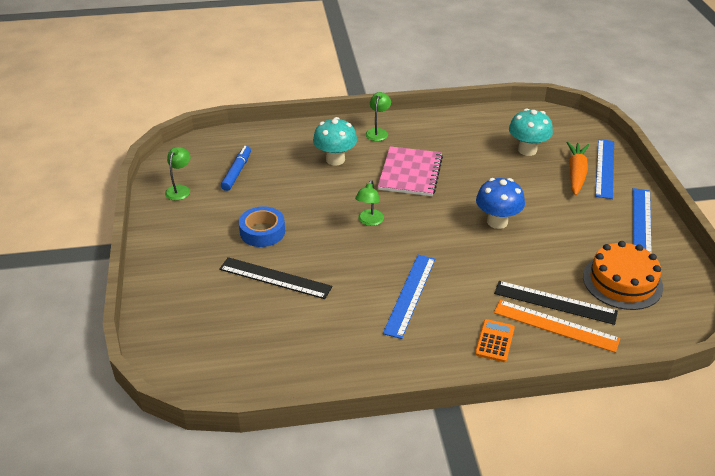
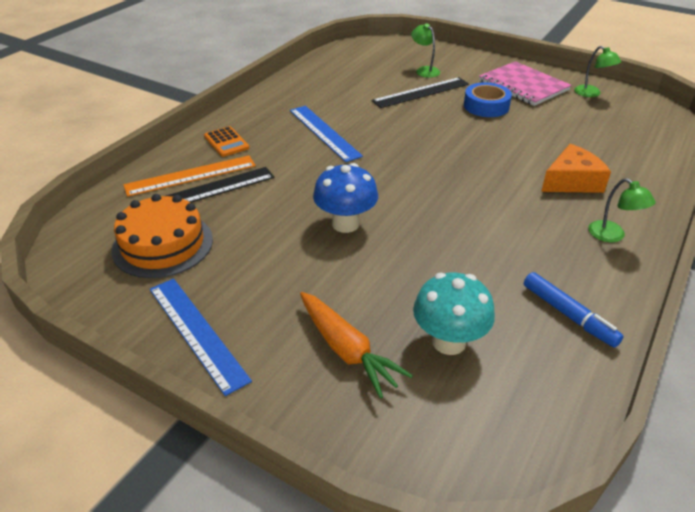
camera: 130 degrees right, 0 degrees up
(237, 172) = (597, 124): blue marker -> blue marker (568, 315)
(335, 159) = (572, 181): turquoise mushroom -> orange cheese
(369, 221) = (440, 155): green lamp -> green lamp (424, 70)
(410, 173) = (495, 215): pink notebook -> pink notebook (523, 85)
(604, 168) = (323, 392): blue ruler -> none

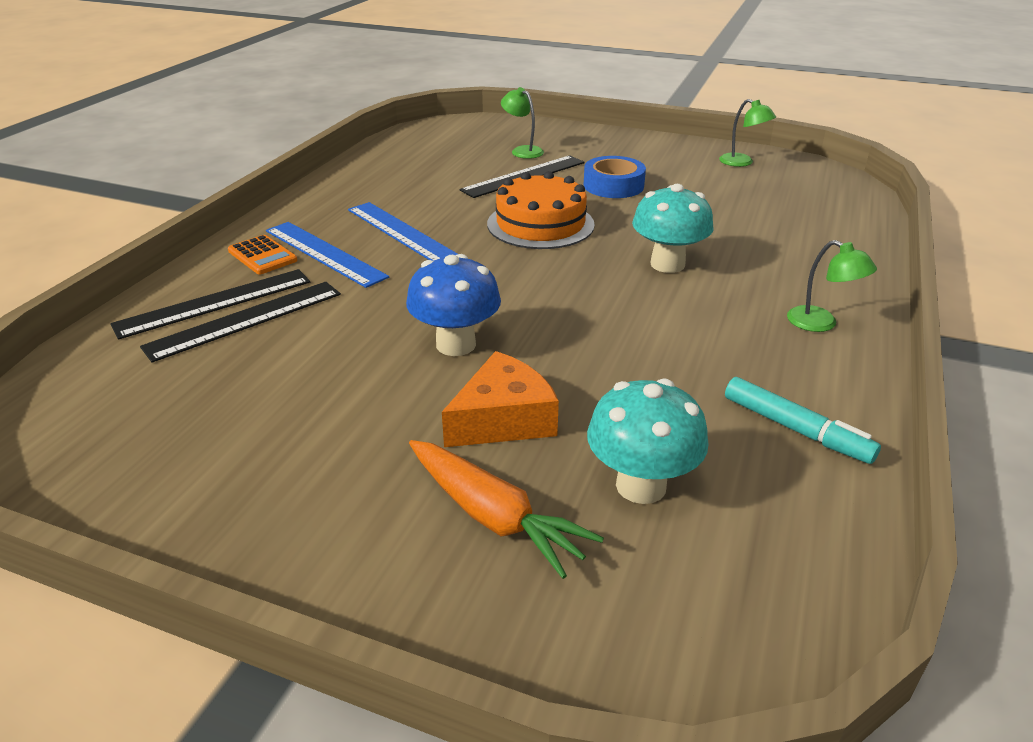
camera: 10 degrees left, 5 degrees down
(162, 244) = (182, 400): orange cake -> orange cake (540, 224)
(191, 176) = (215, 303): orange ruler -> black ruler
(196, 332) = (253, 521): blue ruler -> blue ruler (324, 253)
(510, 176) = (667, 264): none -> turquoise mushroom
(523, 85) = (654, 159): pink notebook -> none
(568, 315) = (795, 429): blue marker -> turquoise marker
(572, 181) = (748, 264): orange cheese -> orange cheese (503, 419)

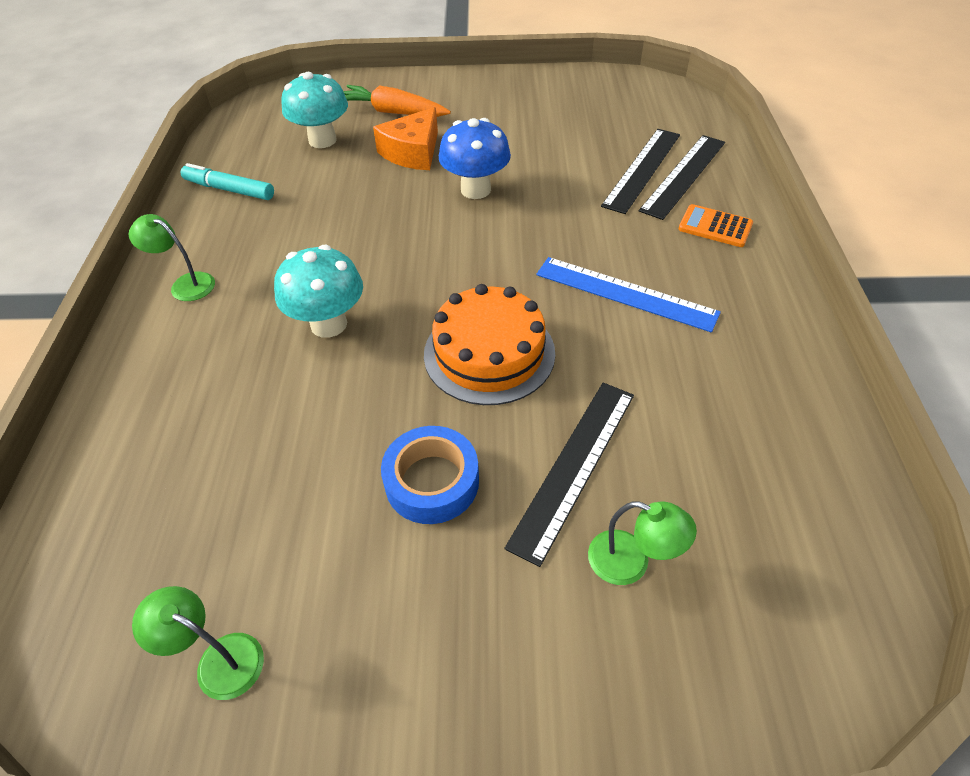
camera: 160 degrees right, 15 degrees up
(324, 253) = (666, 244): blue ruler -> none

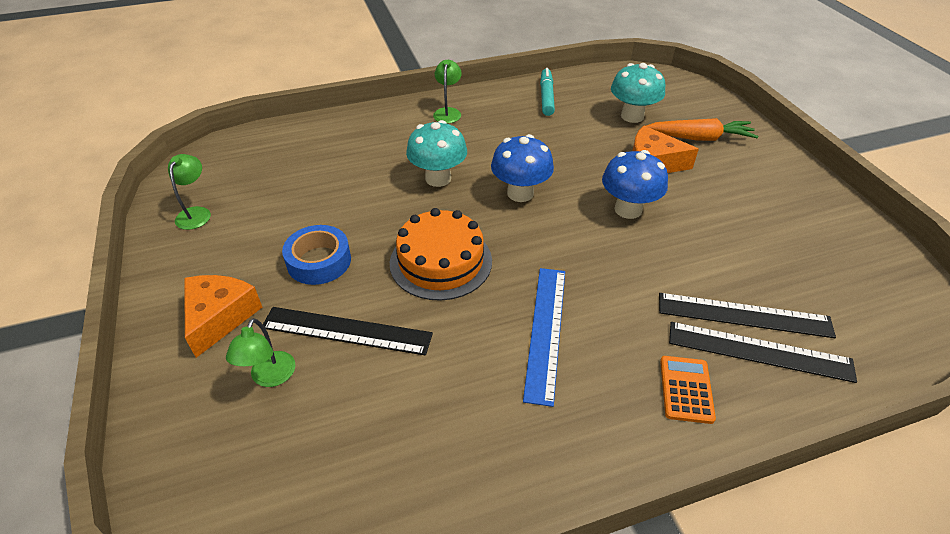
camera: 70 degrees right, 5 degrees down
(393, 112) = (699, 138): orange carrot -> orange carrot turned 90 degrees clockwise
(404, 258) = (520, 193): none -> blue mushroom
(499, 624) = (219, 317): none -> orange cheese

